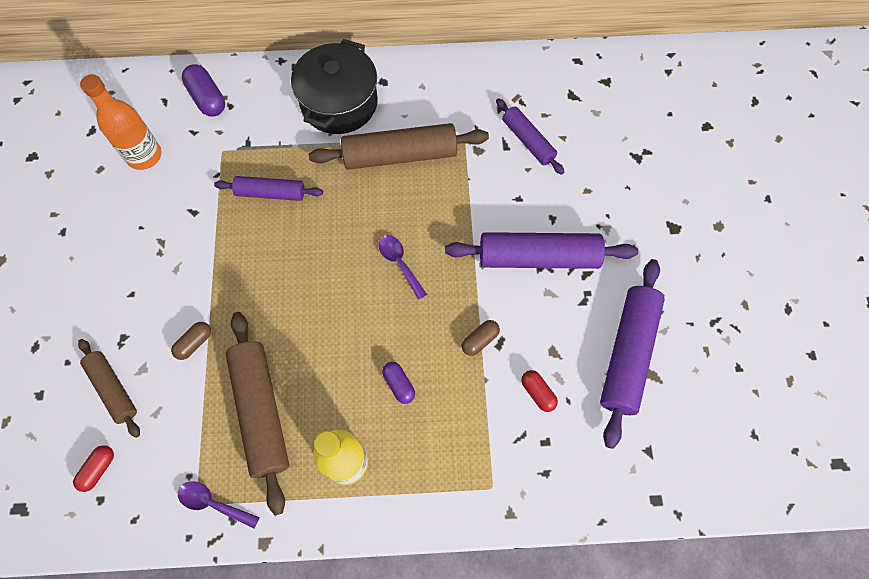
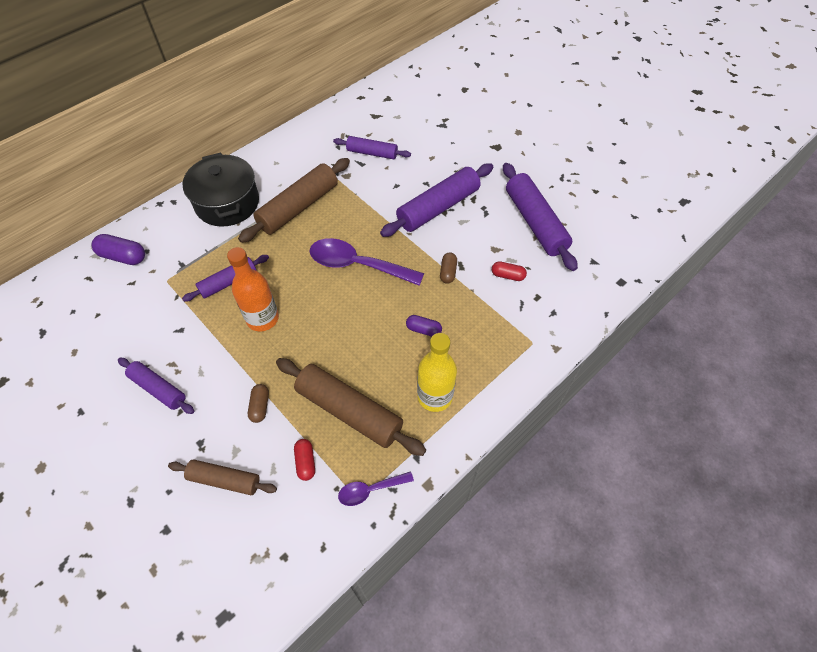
camera: 40 degrees left, 10 degrees down
(98, 469) = (263, 538): red capsule -> red capsule (305, 462)
(132, 258) = (158, 389): none -> purple rolling pin
(144, 156) = (105, 320): orange bottle -> orange bottle (262, 318)
(399, 263) = (357, 265): purple spoon -> purple spoon, size x1.91

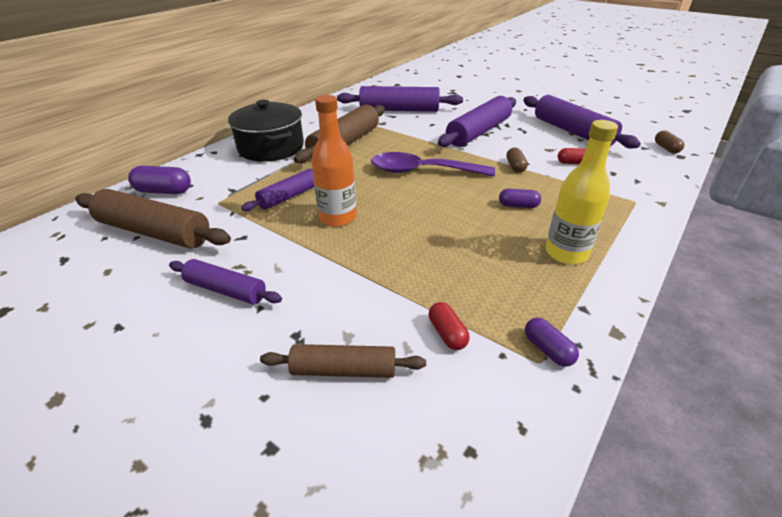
camera: 10 degrees left, 20 degrees down
(260, 406) = (364, 288): brown capsule -> brown capsule (666, 148)
(349, 411) = (476, 278): brown rolling pin -> brown rolling pin (154, 232)
(370, 490) = (548, 349): purple spoon -> purple capsule
(372, 153) = (399, 110): purple rolling pin -> purple rolling pin, size x1.68

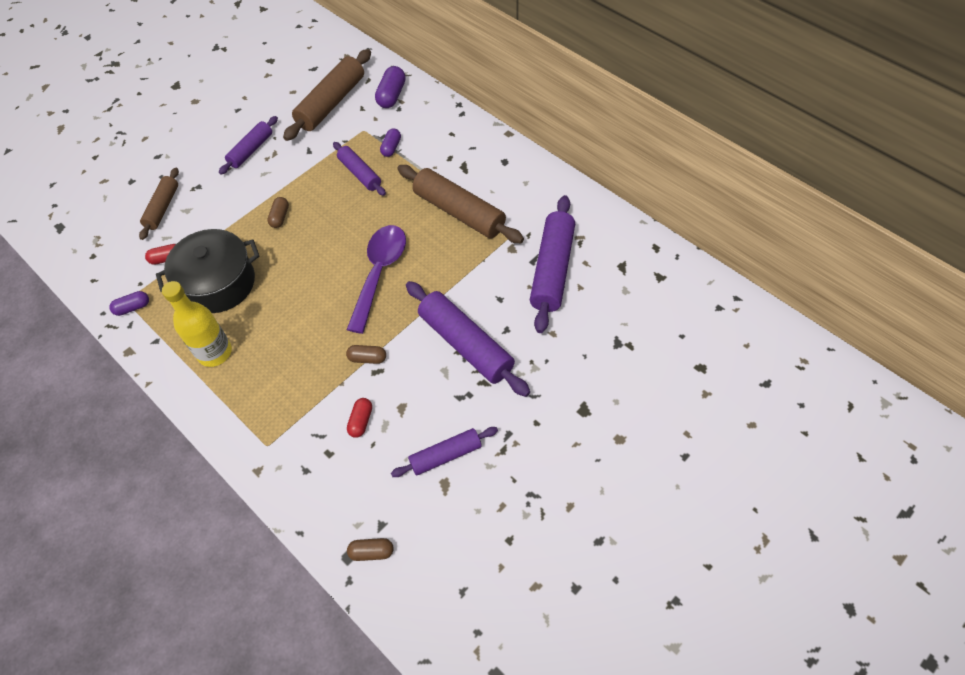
camera: 100 degrees right, 20 degrees up
(271, 148) = (462, 153): black pot -> black pot (218, 283)
(338, 217) = (316, 206): orange bottle -> none
(357, 241) = (280, 217): none -> brown capsule
(518, 206) = (292, 338): purple capsule -> purple capsule (391, 148)
(573, 132) = (446, 455): purple rolling pin -> purple rolling pin, size x0.60

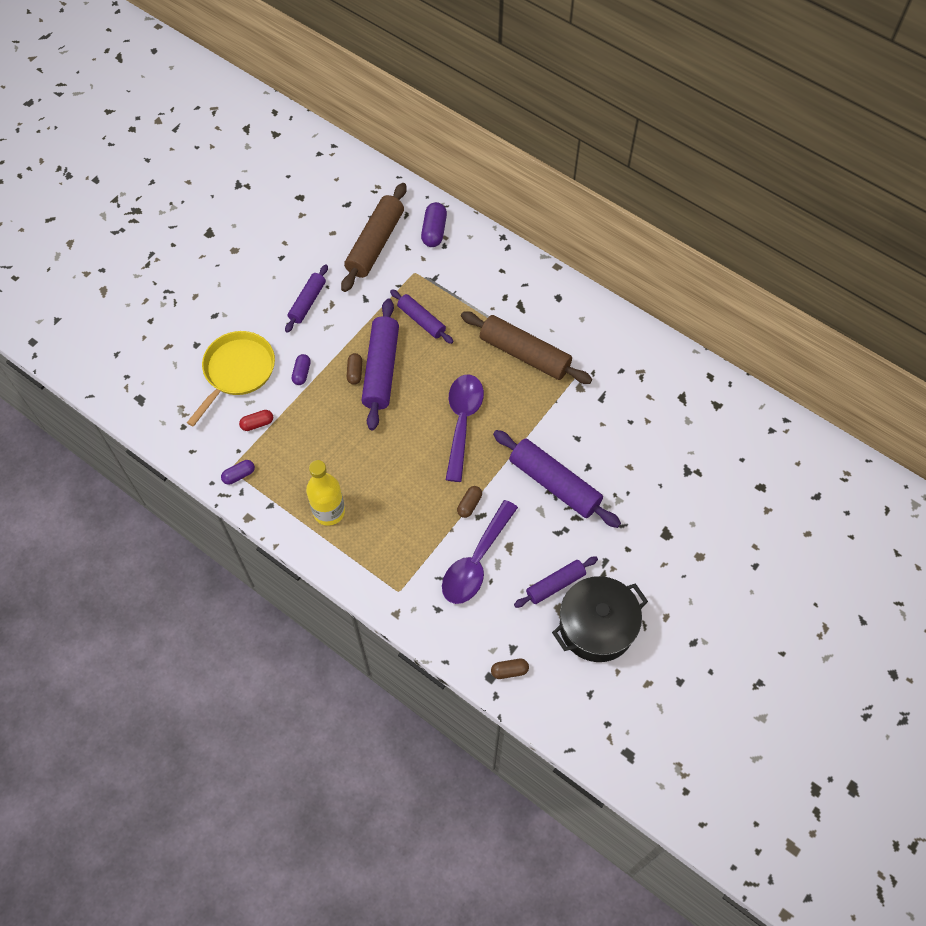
camera: 10 degrees left, 5 degrees up
(163, 208) = (237, 371): brown rolling pin -> yellow pan
(218, 283) = (314, 444): black pot -> black pot (596, 626)
(361, 421) = (476, 562): red capsule -> purple spoon
(367, 358) = (469, 505): brown capsule -> brown capsule turned 60 degrees counterclockwise
(391, 148) = (446, 290): purple capsule -> purple capsule (302, 373)
(552, 269) = (620, 406): purple rolling pin -> purple rolling pin (381, 369)

